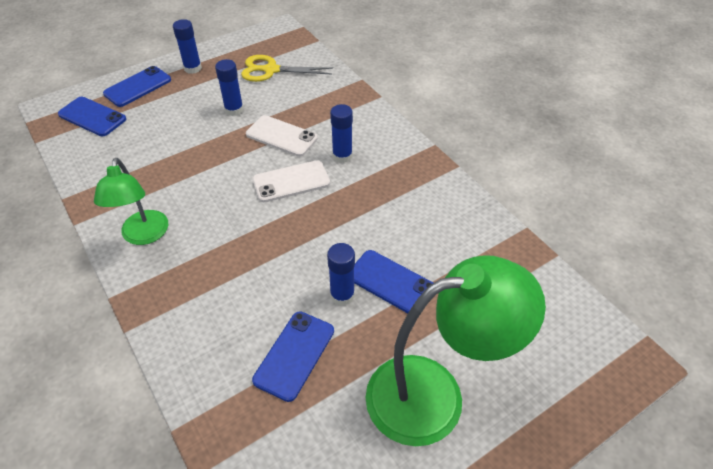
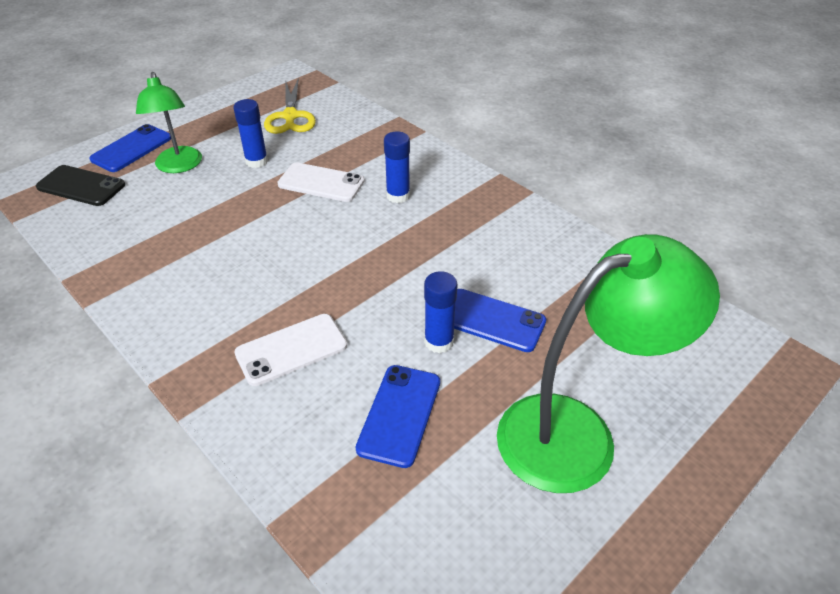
camera: 10 degrees left, 5 degrees down
(92, 117) = (81, 186): blue phone -> black phone
(144, 236) = (178, 308): green lamp -> green lamp (179, 166)
(193, 68) = (195, 123): blue glue stick -> none
(271, 70) = (290, 116): yellow scissors -> yellow scissors turned 90 degrees counterclockwise
(291, 181) = (345, 229): white phone -> white phone (291, 349)

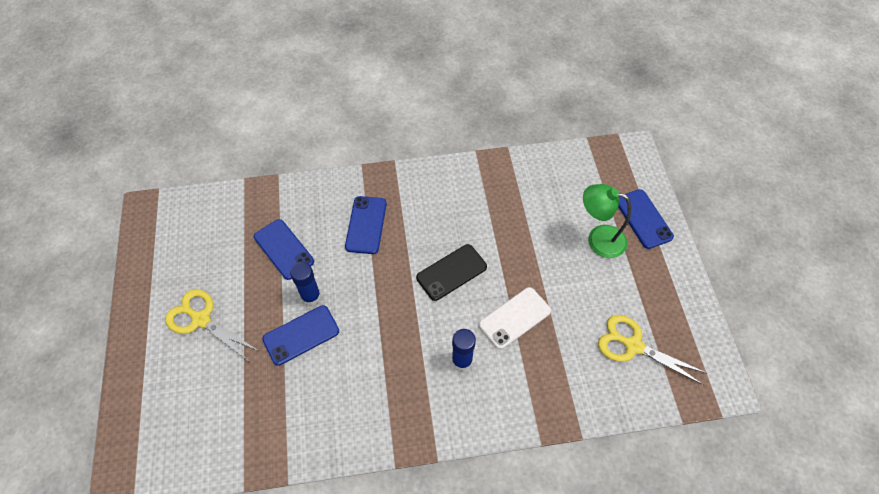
camera: 125 degrees right, 15 degrees up
(81, 186) = (607, 178): black phone -> black phone (451, 272)
(256, 161) = (574, 289): blue glue stick -> none
(291, 349) = (366, 225): white phone -> blue phone
(577, 433) = (201, 319): green lamp -> yellow scissors

